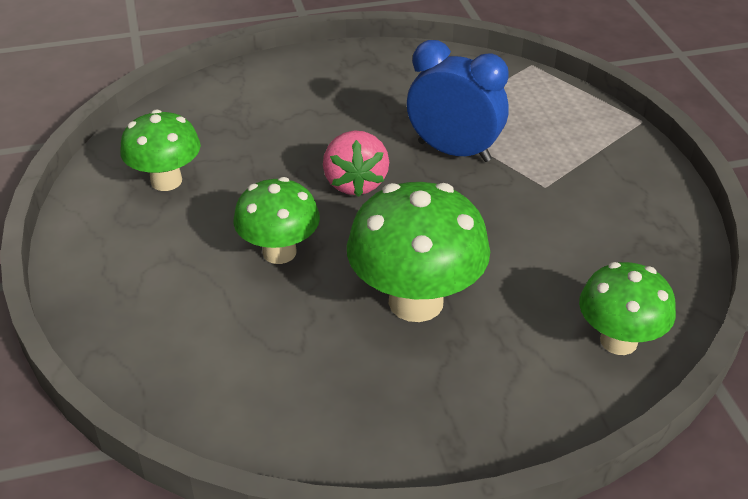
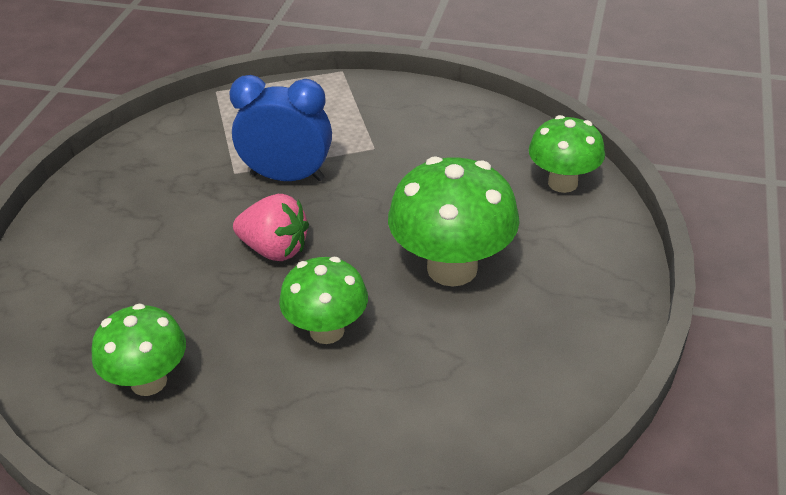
camera: 60 degrees left, 0 degrees up
(454, 151) = (287, 177): blue clock -> blue clock turned 45 degrees clockwise

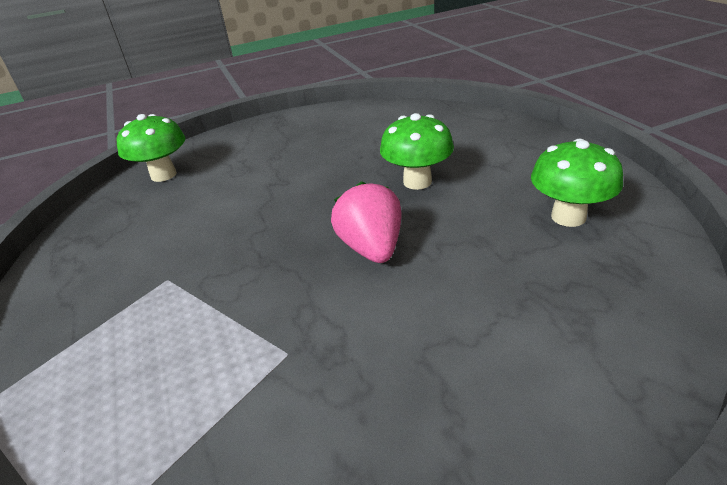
camera: 125 degrees left, 5 degrees down
(287, 177) = (262, 306): blue clock -> none
(452, 268) = (302, 171): green mushroom -> none

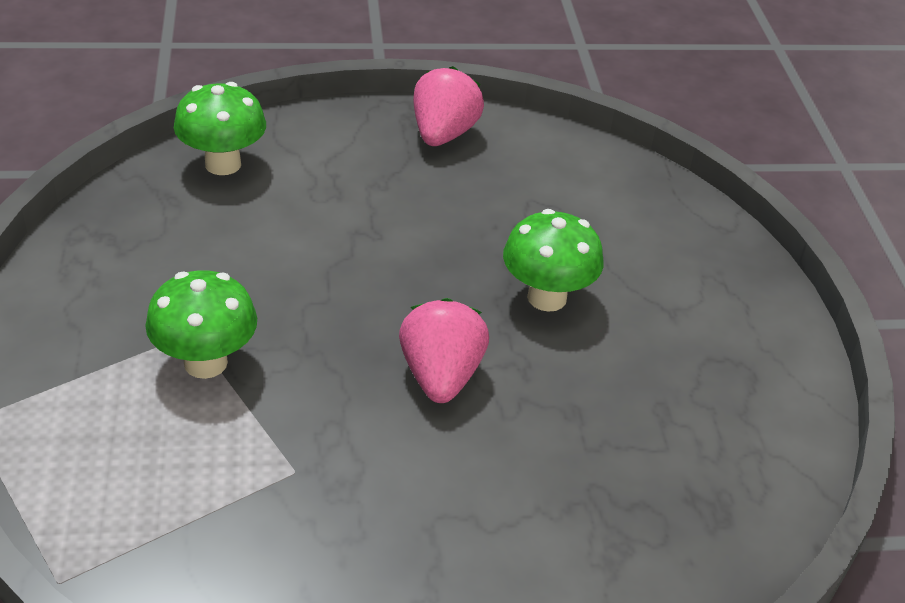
camera: 10 degrees right, 5 degrees up
(304, 123) = (443, 134): none -> pink strawberry
(568, 217) = (700, 419): green mushroom -> green mushroom (205, 363)

